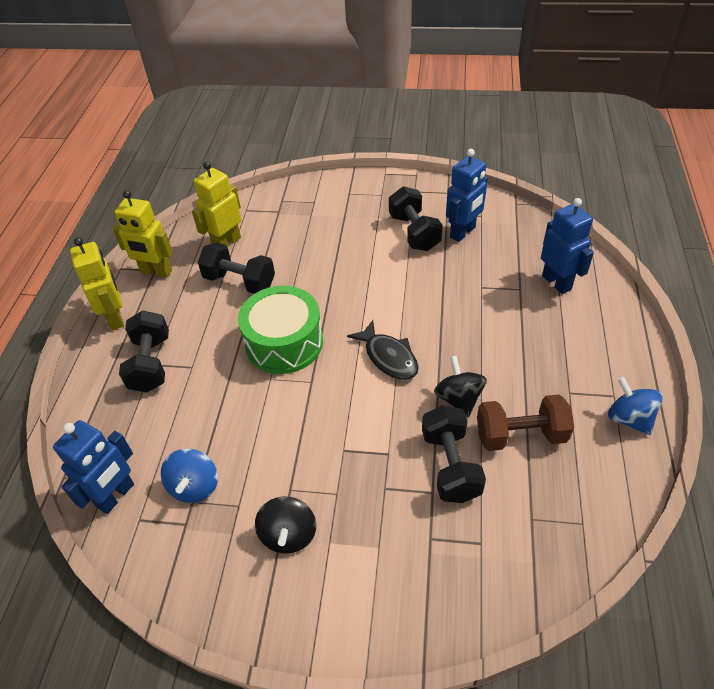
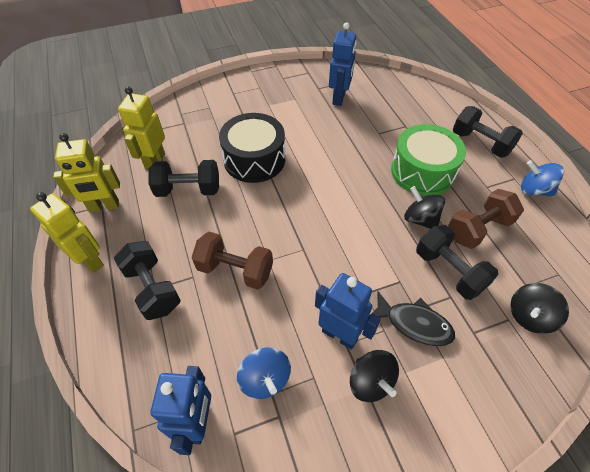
camera: 30 degrees left, 5 degrees up
(233, 376) = (235, 270): none -> brown dumbbell
(284, 343) = (260, 226): green drum -> green drum (422, 171)
(323, 272) = (254, 159): none -> black drum
(389, 357) = (349, 207): black fish -> black fish (414, 324)
(414, 232) = (304, 108): black dumbbell -> black dumbbell (480, 143)
(507, 551) = (529, 316): none -> black spinning top
(557, 282) = (426, 114): blue robot -> blue robot (340, 335)

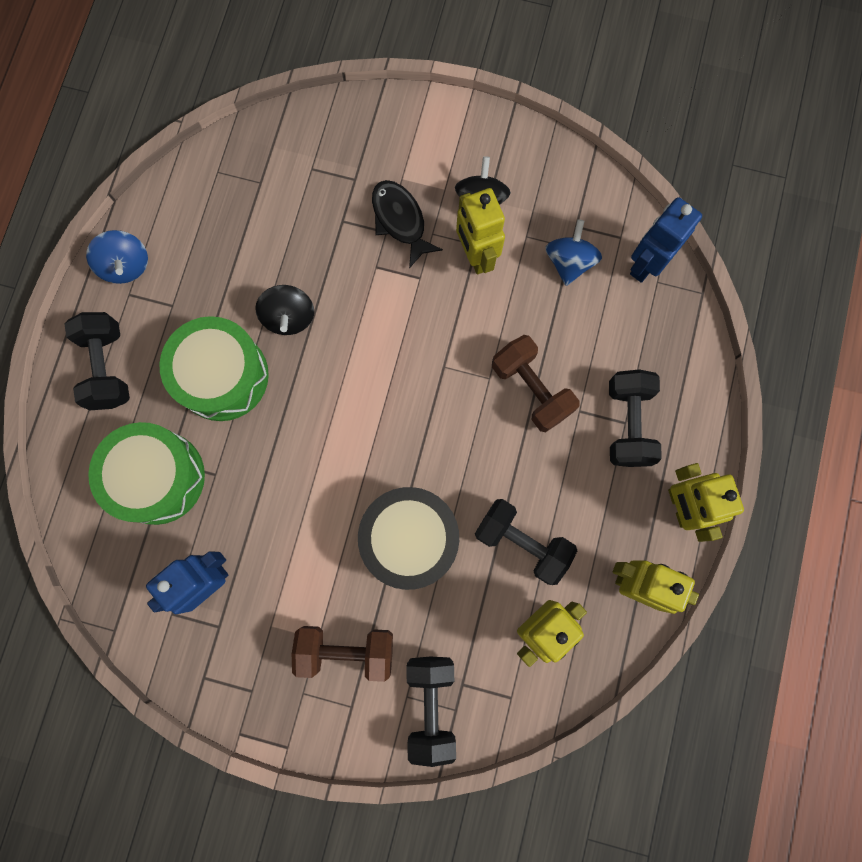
camera: 145 degrees left, 25 degrees up
(340, 335) = (475, 256): blue robot -> yellow robot
(404, 118) = (157, 477): none -> green drum
(449, 271) = (318, 244): black dumbbell -> black dumbbell (431, 704)
(478, 229) = (240, 265): brown dumbbell -> brown dumbbell (346, 650)
(529, 316) = (290, 158): black spinning top -> none

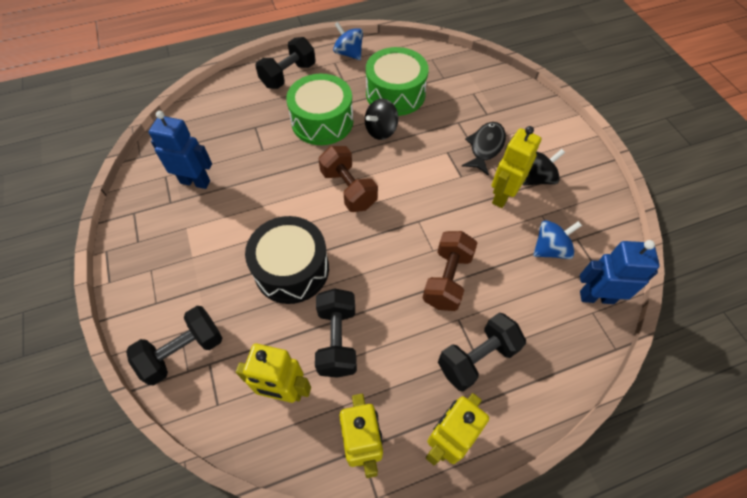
camera: 55 degrees right, 20 degrees down
(126, 265) = (349, 53): blue spinning top -> blue spinning top turned 105 degrees clockwise
(157, 477) = (242, 127): green drum -> green drum (395, 94)
(346, 650) = (193, 277): brown dumbbell -> brown dumbbell (348, 189)

